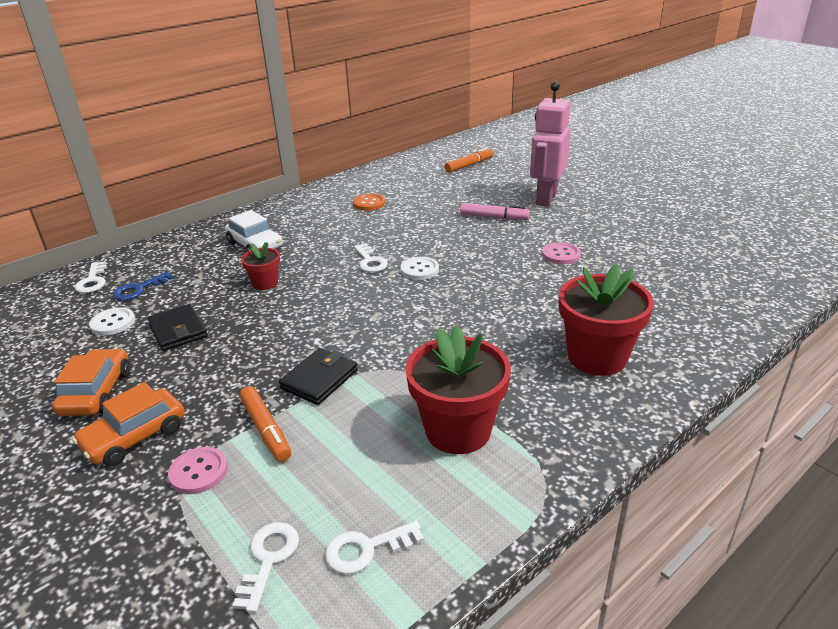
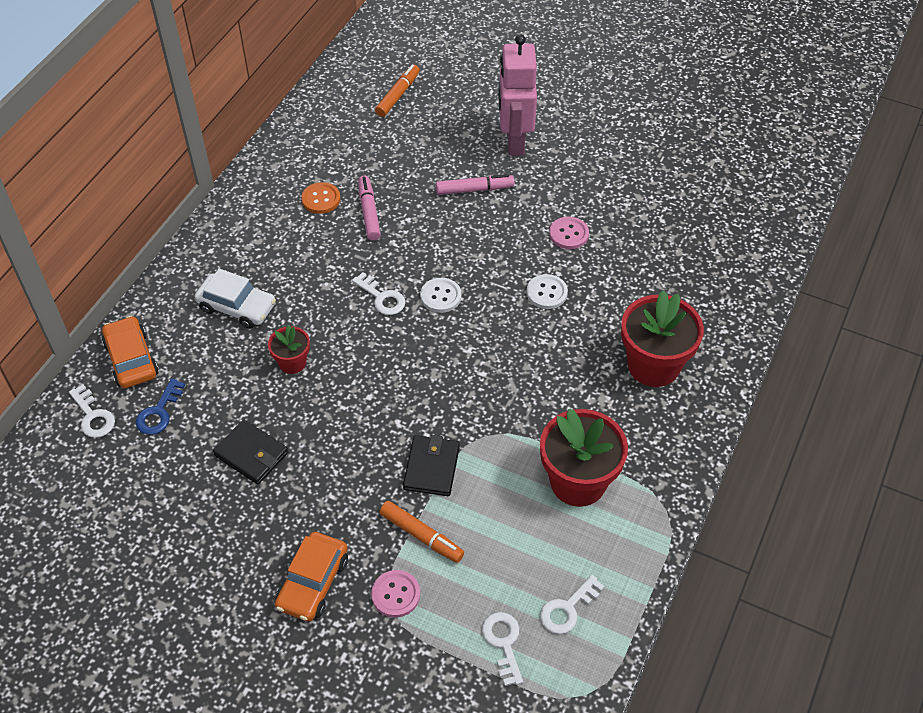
camera: 25 degrees left, 20 degrees up
(97, 392) = (235, 551): orange car -> orange car (131, 359)
(113, 323) = (173, 466): white button -> white button (546, 293)
(399, 215) = (369, 212): none -> pink marker

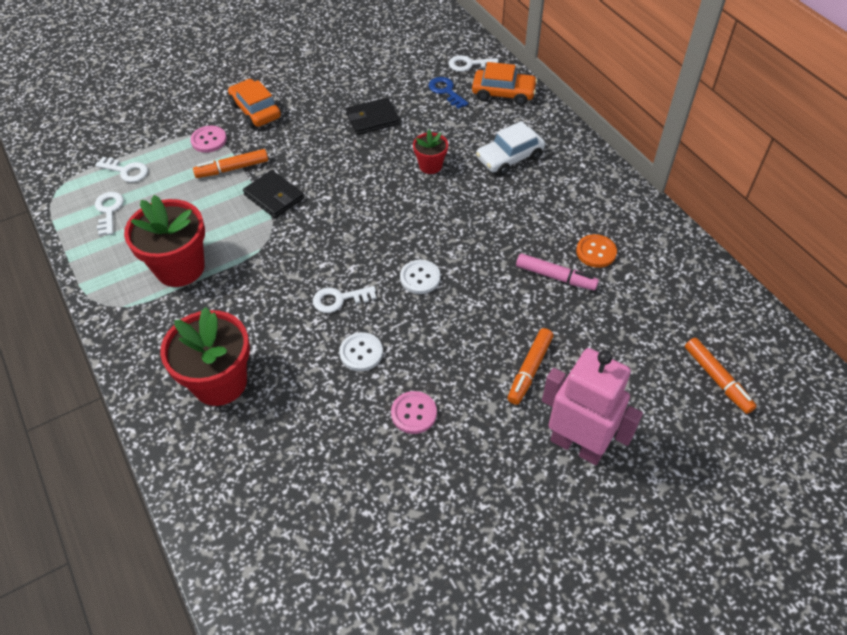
camera: 125 degrees right, 0 degrees up
(382, 297) = (450, 241): white key -> white key (339, 299)
(474, 189) = (529, 370): pink marker -> orange marker

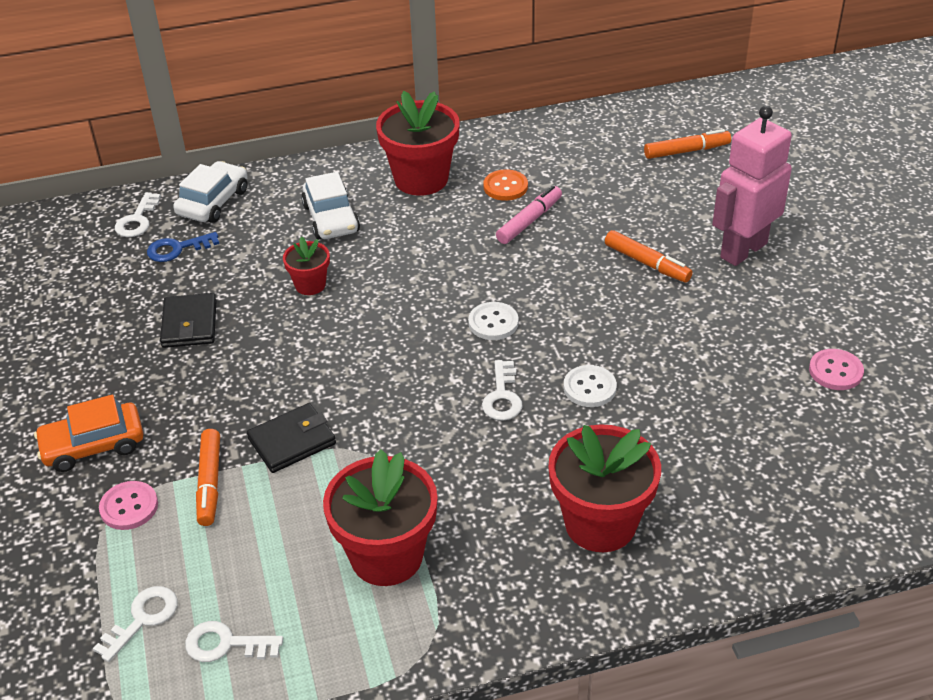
camera: 75 degrees left, 10 degrees down
(414, 413) = (683, 357): pink button -> pink button (835, 371)
(503, 93) = (213, 202): orange car -> white car
(581, 197) = (421, 179): none -> red flower pot

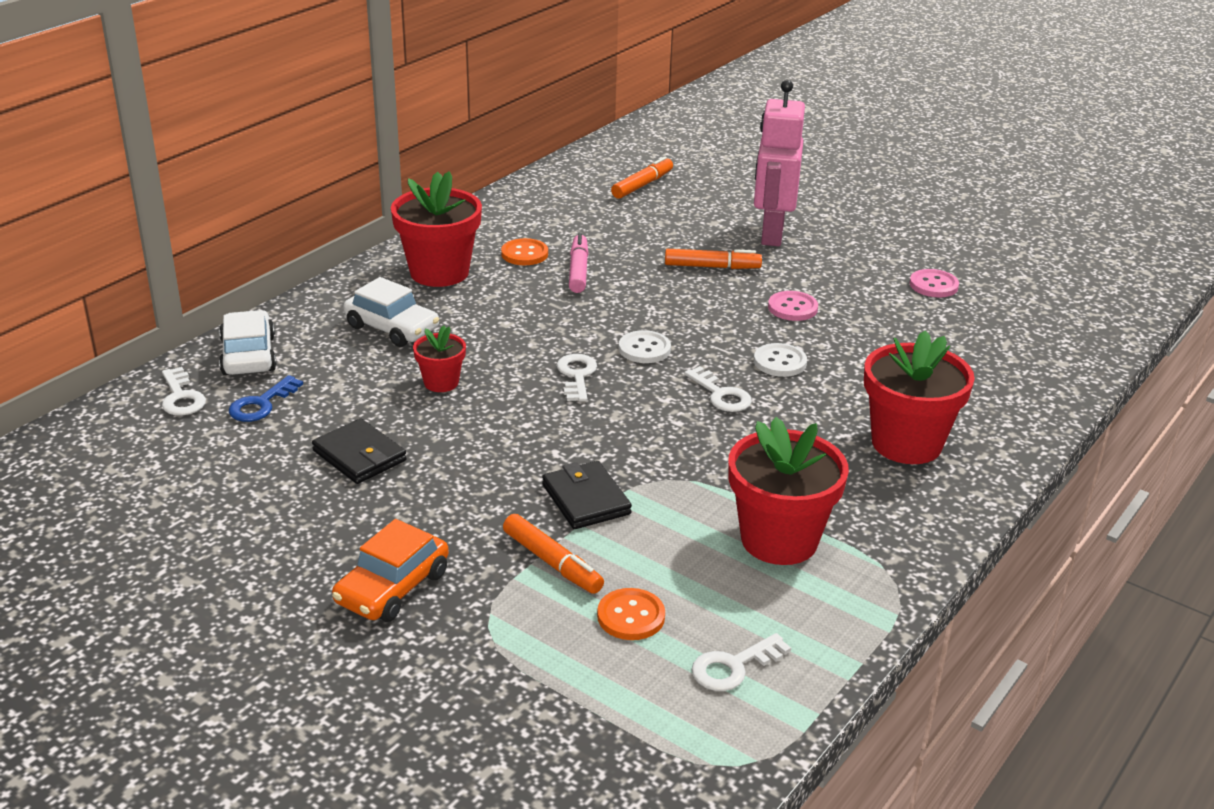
camera: 40 degrees left, 10 degrees down
(129, 507) = (499, 616): pink button -> pink button (792, 308)
(142, 619) = (633, 689): white key -> white key (577, 375)
(208, 559) = (631, 616): none -> orange button
(292, 441) = (586, 499): black wallet -> black wallet turned 45 degrees counterclockwise

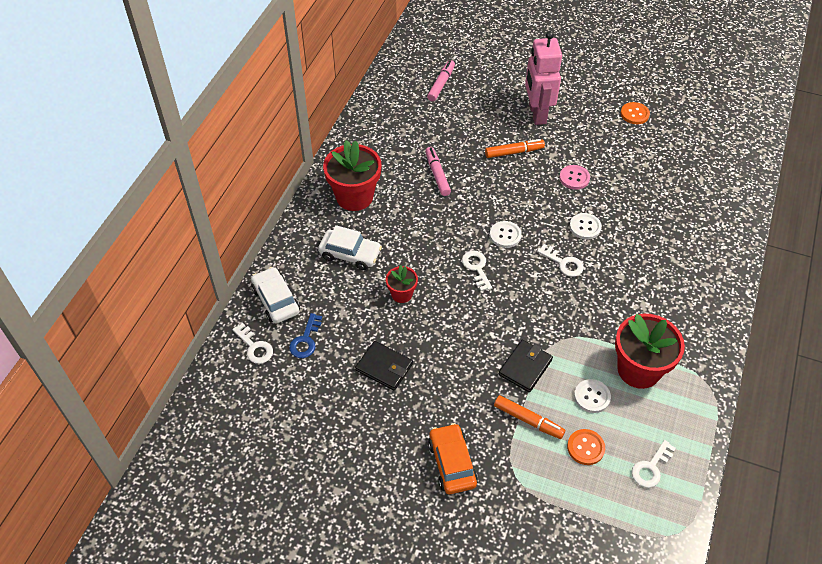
camera: 15 degrees left, 20 degrees up
(392, 587) = (452, 463): orange car -> orange car turned 150 degrees clockwise
(524, 254) = (398, 167): orange button -> orange button (634, 114)
(586, 499) = (525, 367): black wallet -> black wallet turned 75 degrees clockwise
(642, 185) = (441, 84): orange marker -> pink marker
(678, 556) = (592, 397): none -> white button
(906, 443) = (677, 276): red flower pot -> none
(933, 285) = (645, 138): pink button -> none

